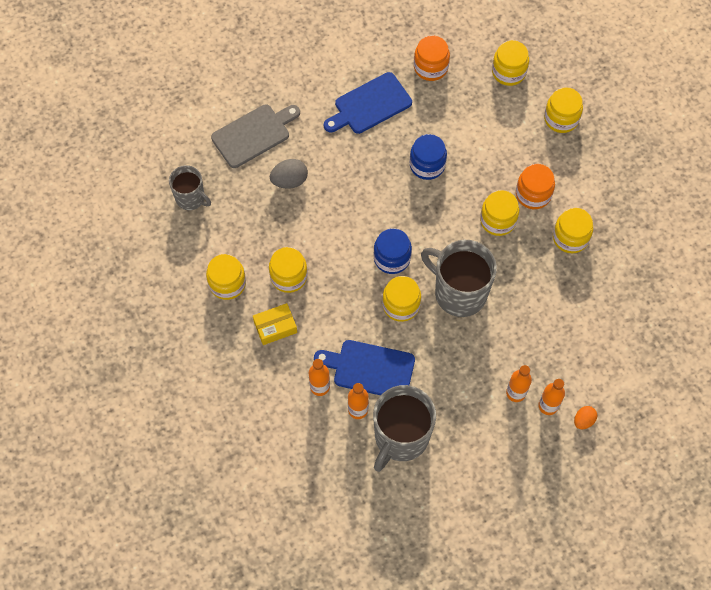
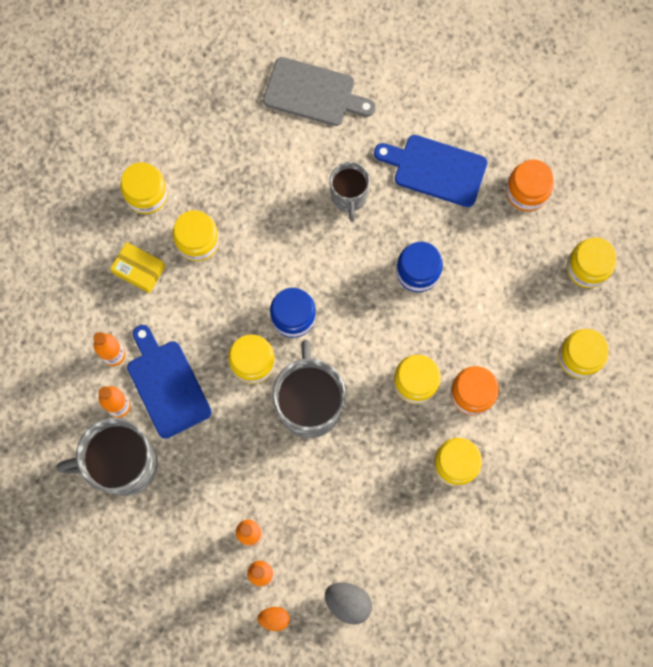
camera: 50 degrees right, 10 degrees up
(191, 198) = (202, 94): grey mug -> grey mug (349, 197)
(289, 181) = (294, 163): grey egg -> grey egg (348, 602)

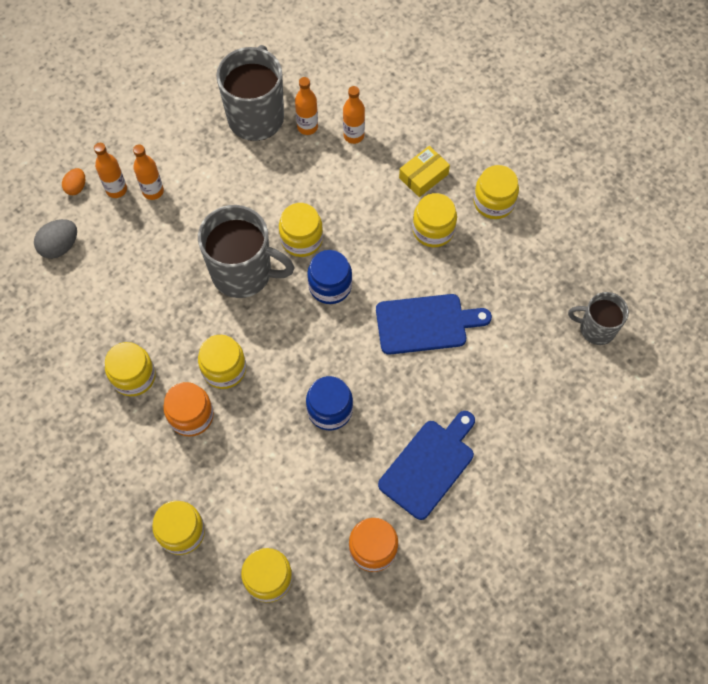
camera: 110 degrees right, 10 degrees down
(167, 385) = (310, 167): blue cutting board -> blue cutting board (425, 324)
(313, 93) = (550, 378): grey cutting board -> none
(349, 197) = (429, 373): grey mug -> grey mug (596, 329)

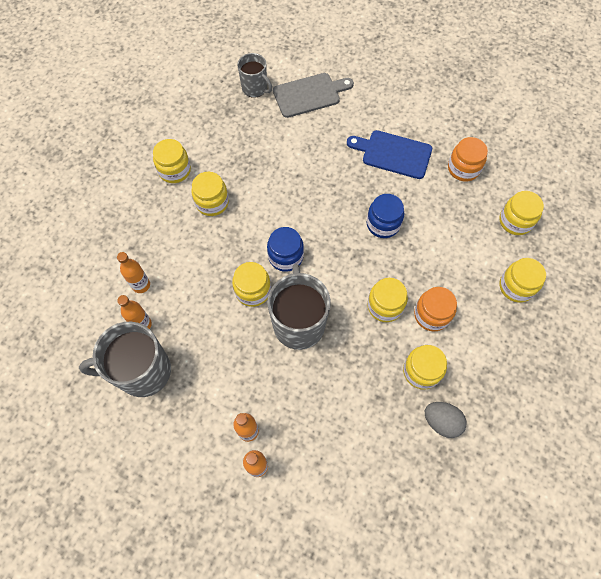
camera: 110 degrees left, 0 degrees up
(60, 246) = (333, 492): grey egg -> grey egg (441, 421)
(76, 187) = (267, 506): orange egg -> none
(423, 176) = (165, 223): yellow box -> none
(425, 324) = (291, 185): blue cutting board -> none
(564, 394) = (309, 94): none -> grey cutting board
(596, 329) = (255, 88): grey mug -> grey mug turned 45 degrees counterclockwise

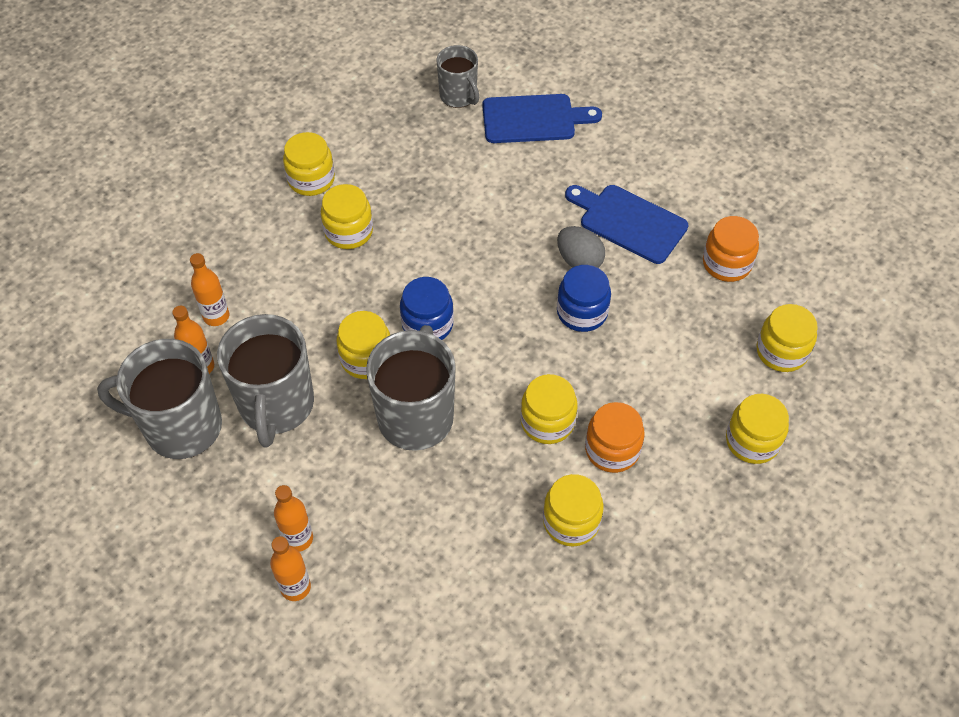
camera: 15 degrees right, 10 degrees down
(203, 340) = (276, 406): none -> grey mug
(309, 94) = (533, 119): grey cutting board -> blue cutting board
(441, 421) = (577, 596): grey egg -> grey egg (579, 261)

